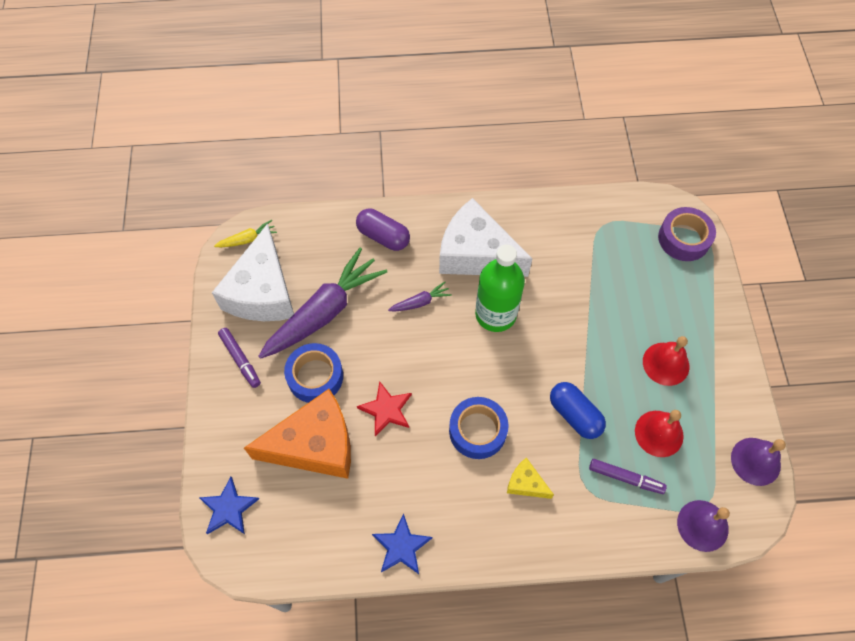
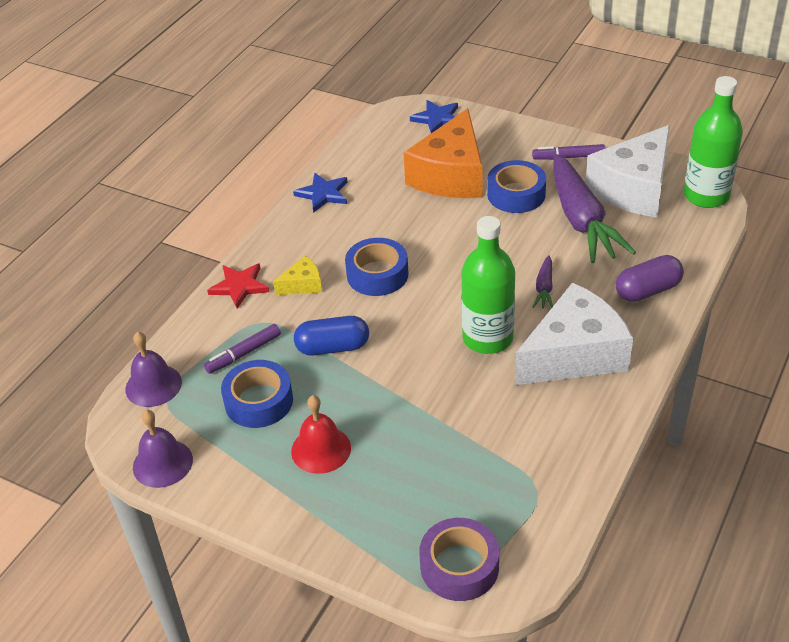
camera: 125 degrees right, 20 degrees down
(247, 239) = (706, 195): yellow carrot -> green bottle
(262, 292) = (634, 188): white cheese -> white cheese turned 90 degrees counterclockwise
(386, 410) = (447, 225): red star -> red star (239, 286)
(659, 433) = (259, 401): red bell -> blue tape

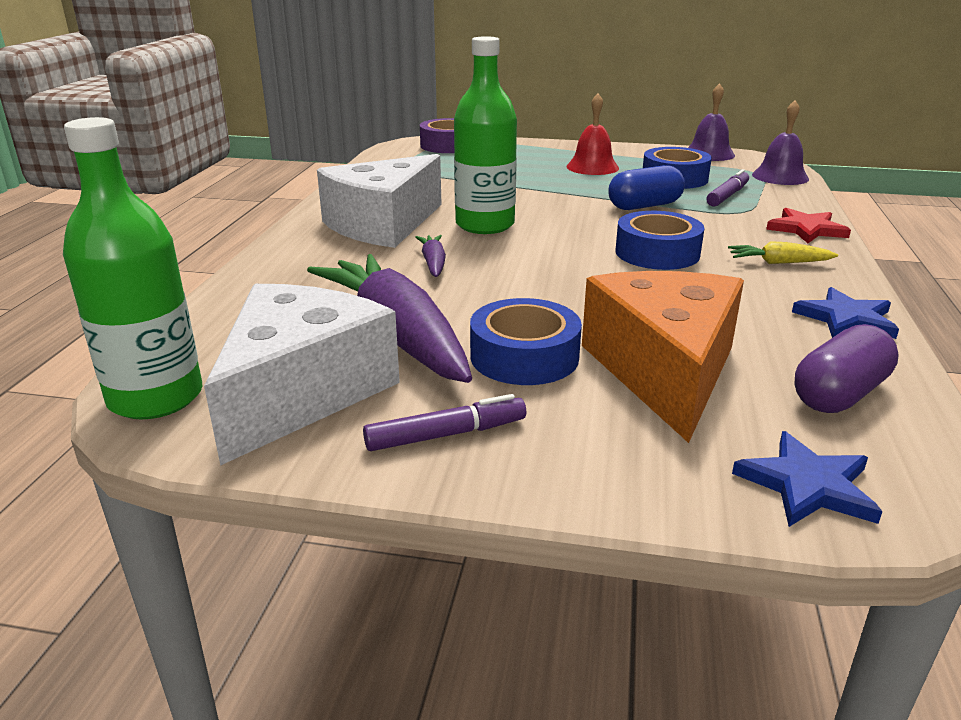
camera: 160 degrees right, 15 degrees down
(303, 285) = (736, 237): yellow cheese -> none
(305, 249) = (778, 263): none -> yellow carrot
(647, 290) = (293, 275): purple capsule -> purple capsule (839, 394)

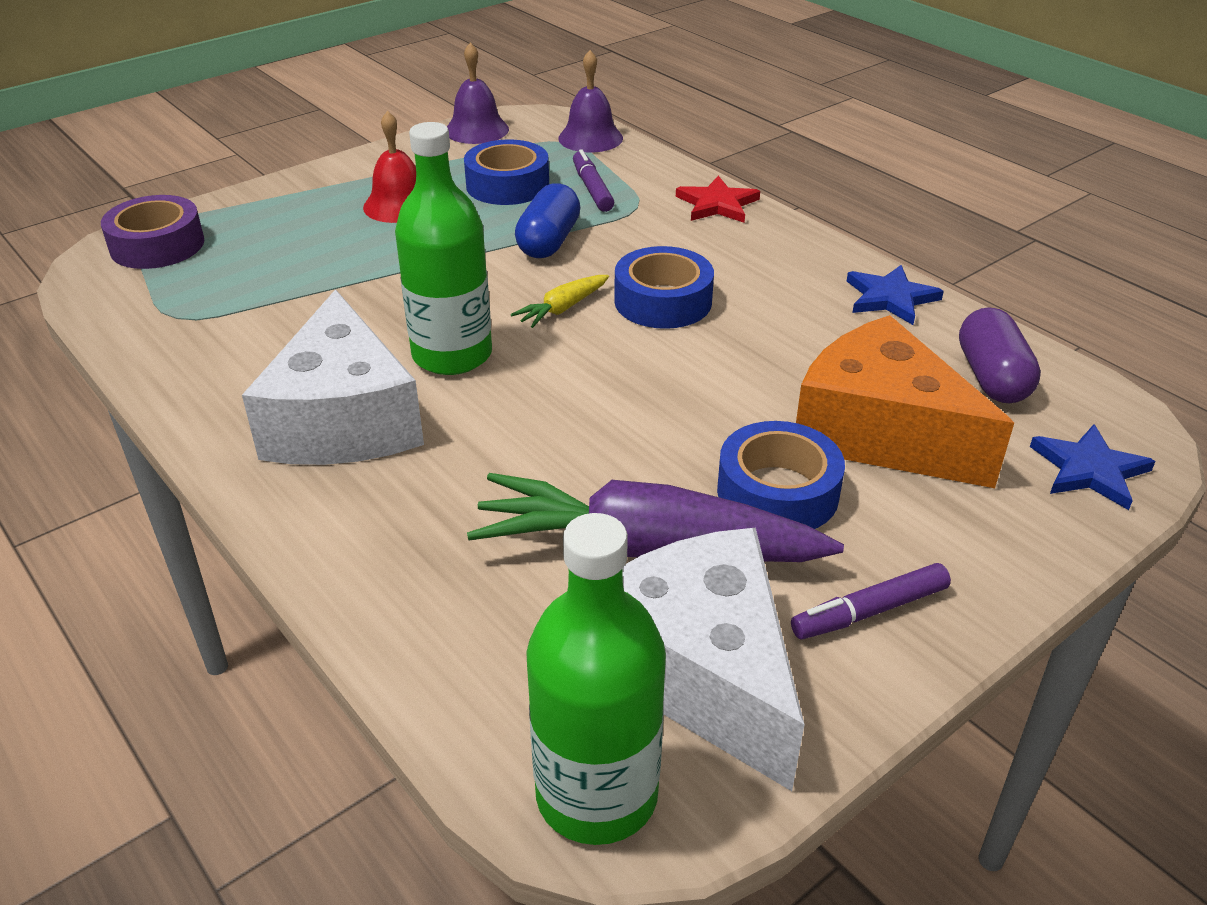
camera: 50 degrees left, 10 degrees up
(433, 263) = (505, 440): purple carrot -> none
(446, 435) = (869, 611): purple marker -> purple marker turned 135 degrees counterclockwise
(778, 263) = (761, 259): yellow carrot -> yellow carrot (562, 308)

